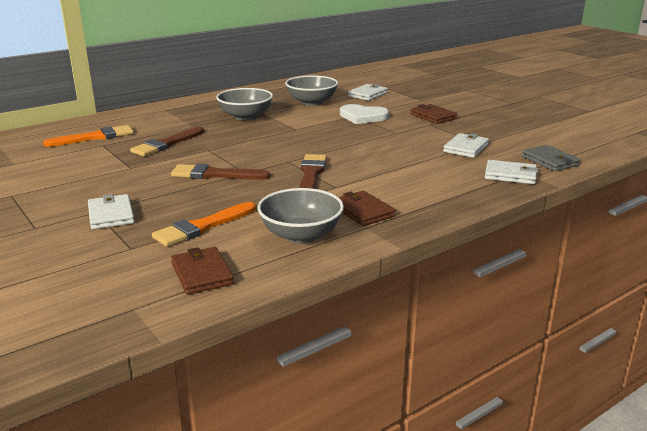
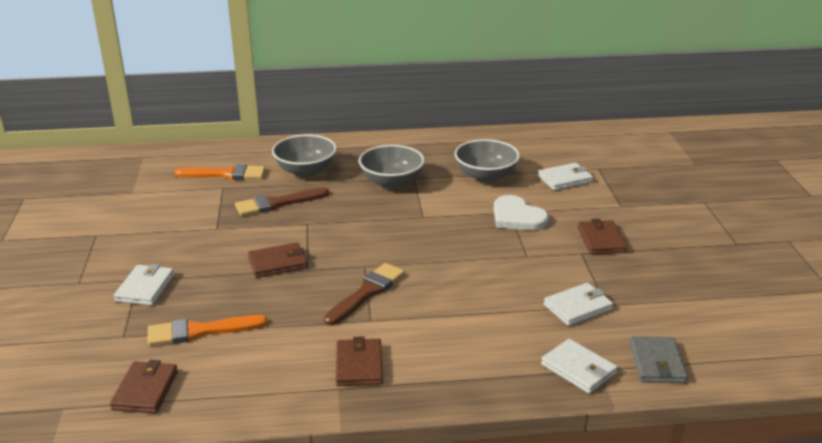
camera: 30 degrees right, 5 degrees up
(215, 174) = (278, 263): brown brush -> brown wallet
(301, 235) = (270, 375): grey bowl -> grey bowl (305, 171)

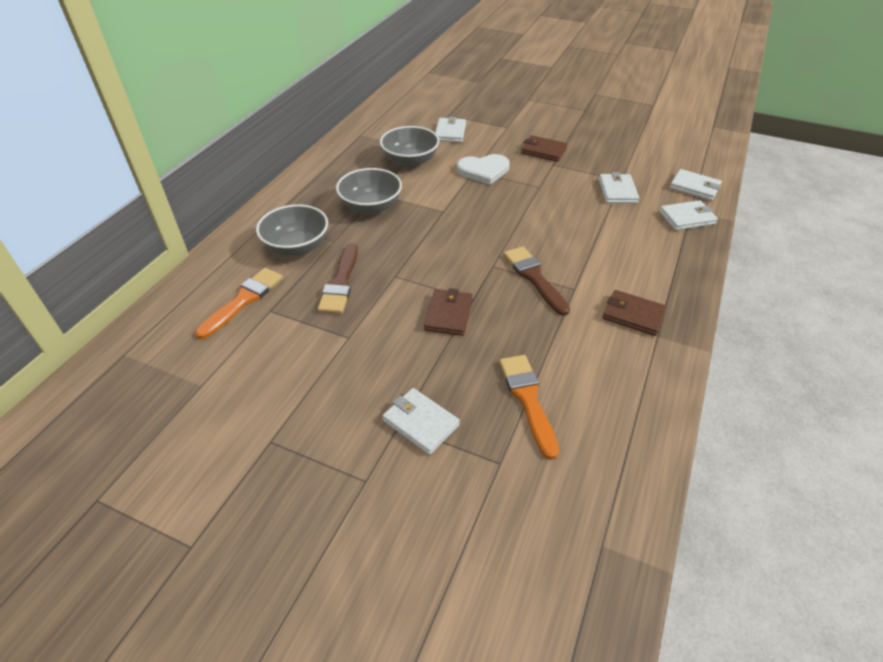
camera: 60 degrees left, 15 degrees up
(145, 390) = (603, 466): brown wallet -> none
(200, 331) = (528, 399): orange brush -> orange brush turned 150 degrees clockwise
(657, 363) = (694, 187): grey wallet -> white wallet

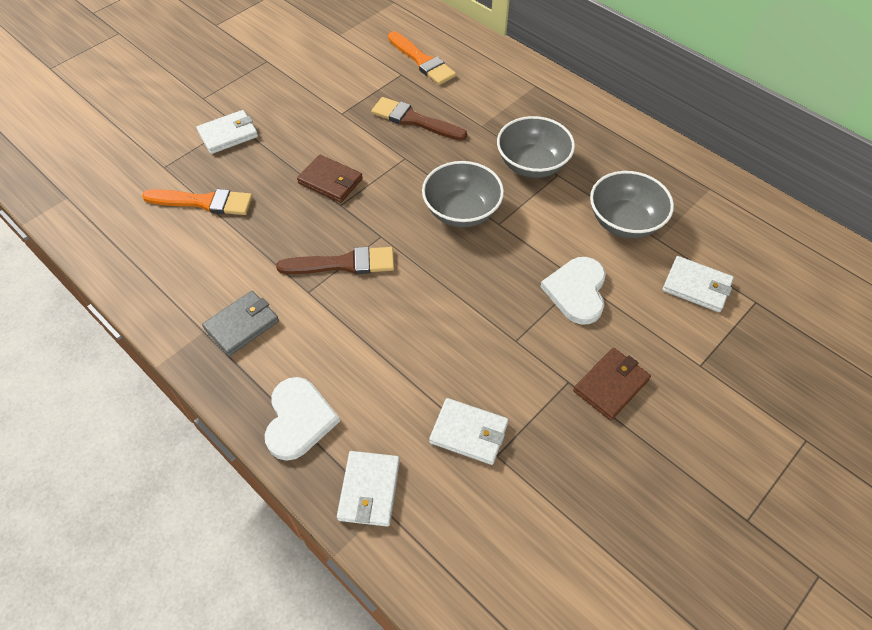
camera: 110 degrees right, 10 degrees up
(297, 247) = (484, 100): grey bowl -> grey bowl (461, 211)
(633, 315) = (242, 325): brown wallet -> grey wallet
(675, 259) = (299, 420): none -> white heart
(694, 187) = (436, 554): white wallet -> none

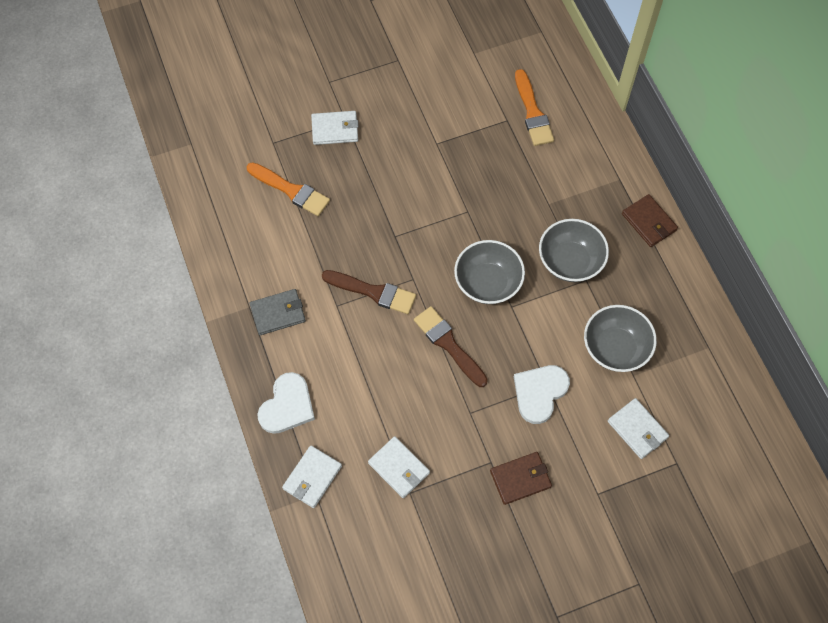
camera: 25 degrees right, 10 degrees up
(330, 181) = (397, 210): brown wallet -> brown wallet (649, 222)
(414, 120) = (494, 175): brown brush -> brown brush (448, 344)

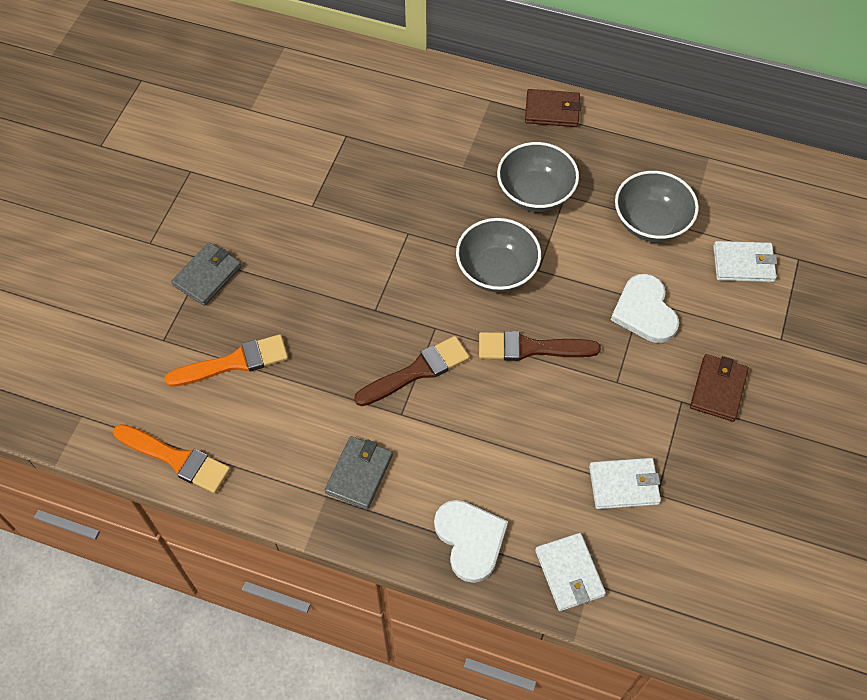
camera: 50 degrees left, 5 degrees down
(335, 129) = (207, 276): white wallet -> grey wallet
(532, 112) = (359, 111): orange brush -> orange brush (176, 459)

